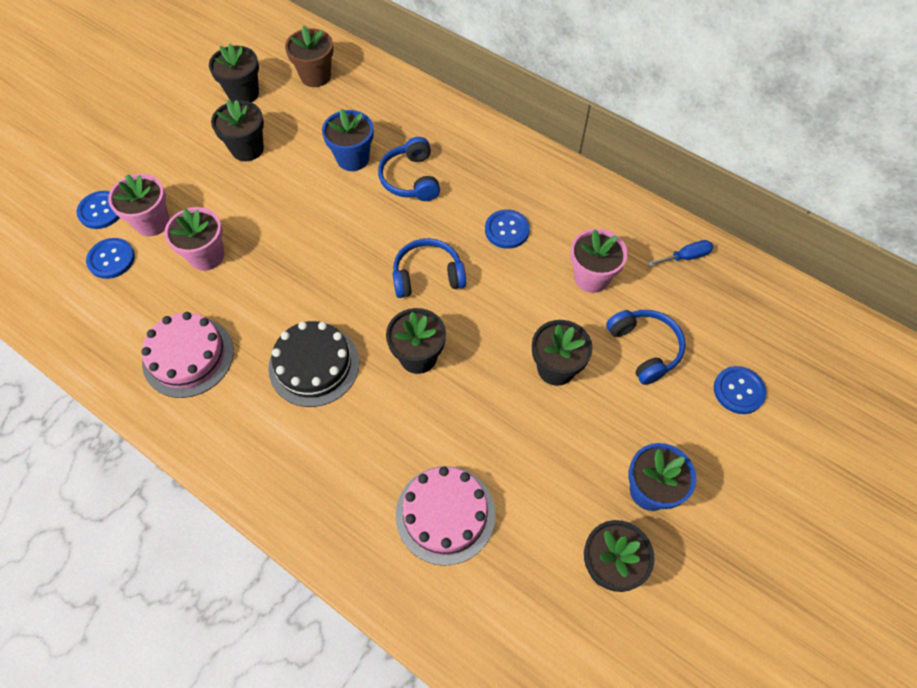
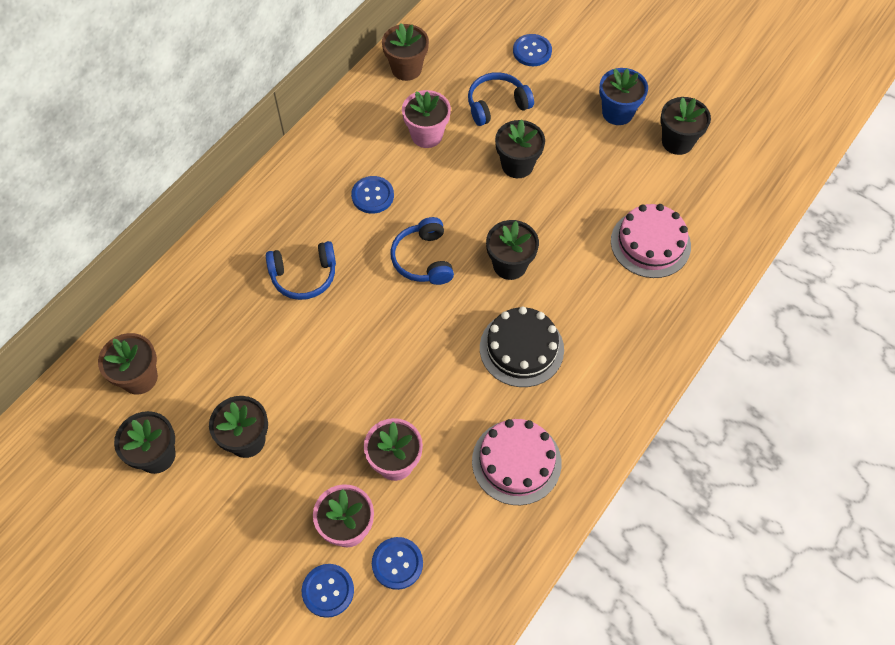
camera: 90 degrees left, 0 degrees up
(353, 158) = (271, 331): blue flower pot -> none
(686, 257) = (406, 69): blue screwdriver -> brown flower pot

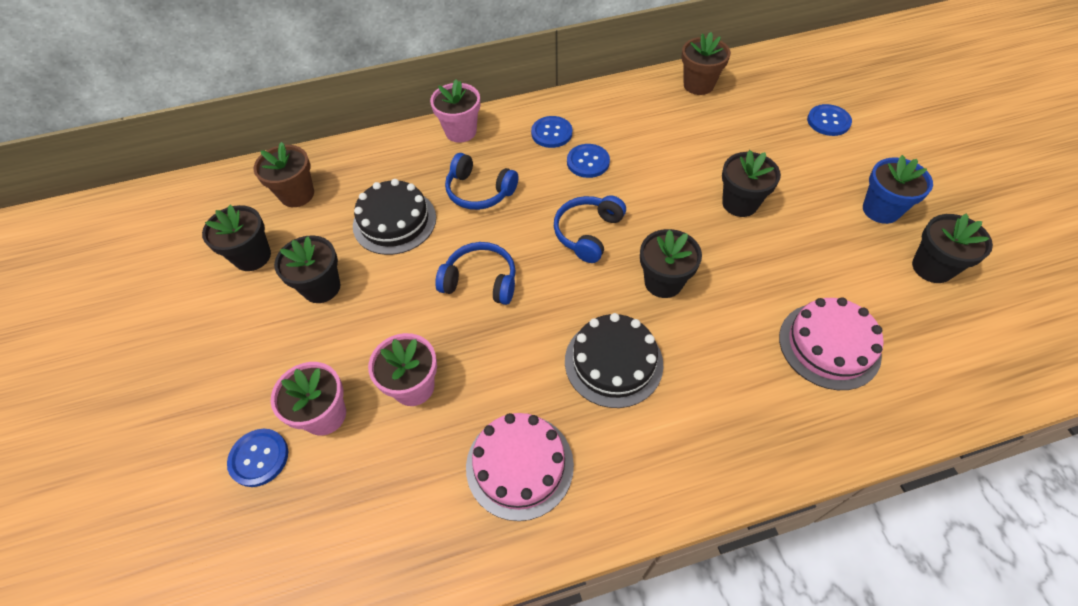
camera: 40 degrees right, 5 degrees down
(255, 346) = (394, 221): none -> black cake
(397, 563) = (333, 479): blue button -> blue button (551, 133)
(427, 135) = (674, 140): pink flower pot -> pink flower pot (461, 131)
(496, 105) = (759, 147): blue headphones -> blue headphones (481, 281)

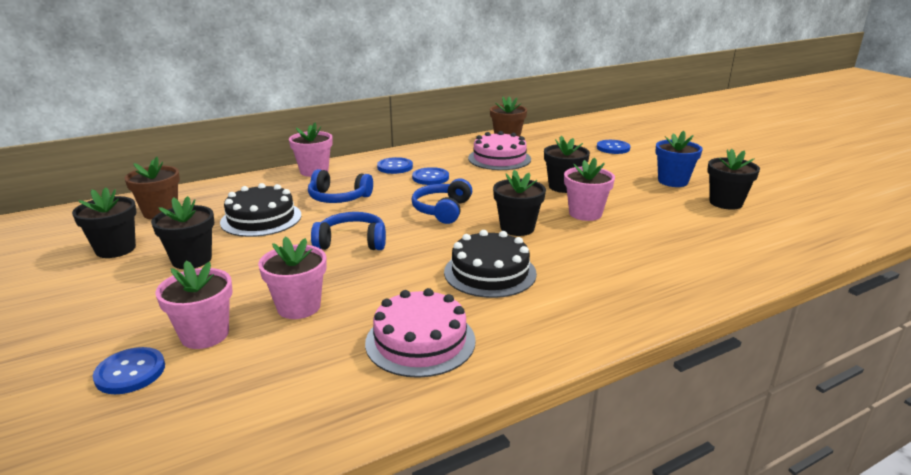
camera: 15 degrees left, 30 degrees down
(750, 265) = (585, 213): none -> pink flower pot
(829, 345) = (669, 245): pink cake -> pink cake (499, 158)

